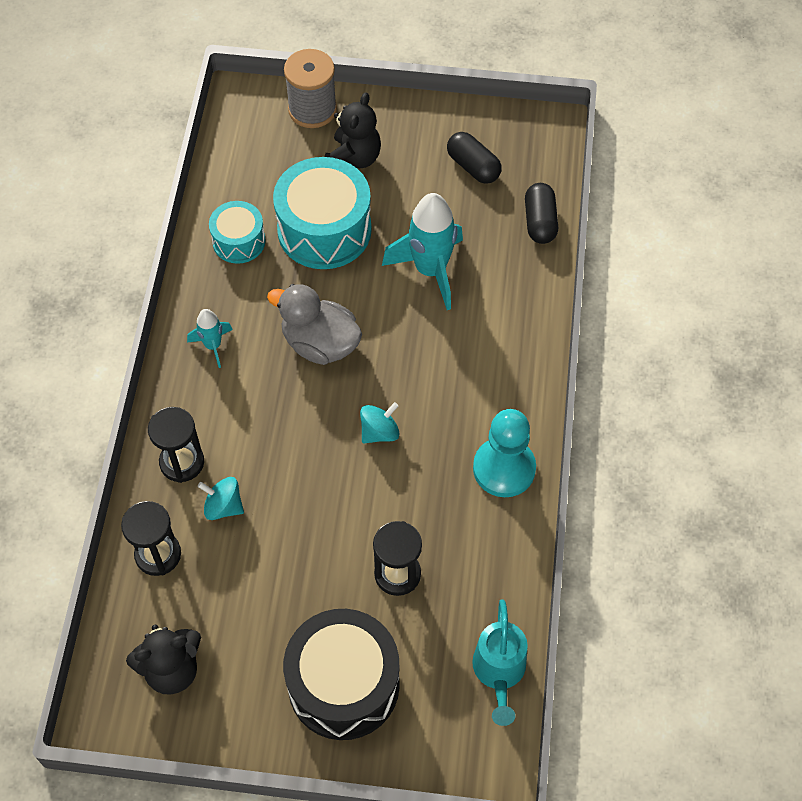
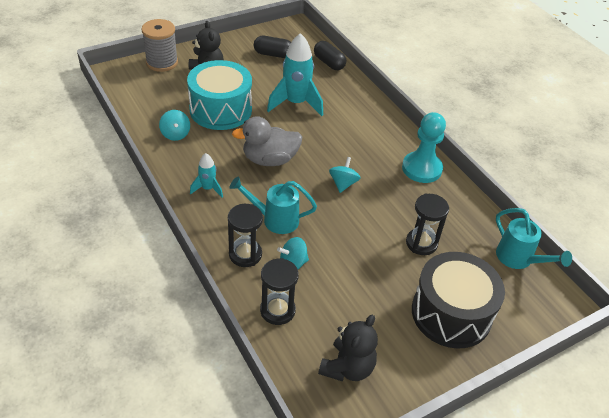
camera: 40 degrees left, 15 degrees down
(239, 241) = (175, 134): turquoise drum -> turquoise spinning top
(254, 435) = (275, 219): none -> turquoise watering can

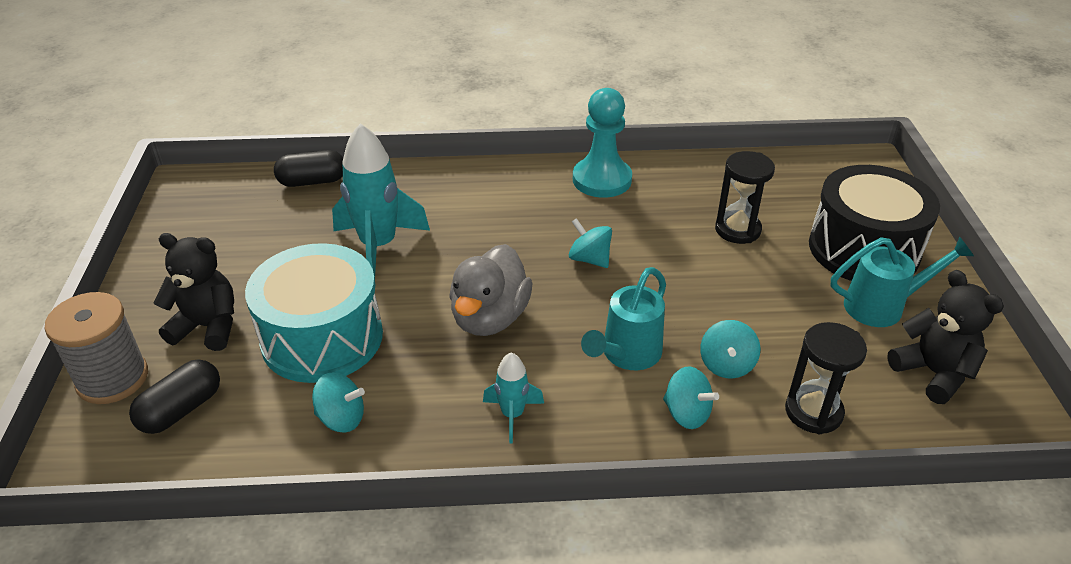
camera: 60 degrees left, 5 degrees down
(245, 254) = (686, 413): black hourglass -> turquoise spinning top
(273, 54) = (233, 230): black capsule -> black capsule (181, 409)
(518, 259) = (793, 166): turquoise watering can -> turquoise watering can (882, 306)

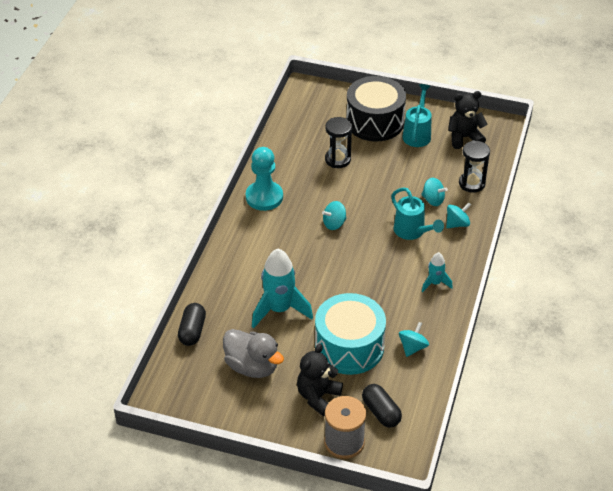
camera: 70 degrees left, 5 degrees up
(490, 318) = (363, 275): grey duck -> grey duck (252, 366)

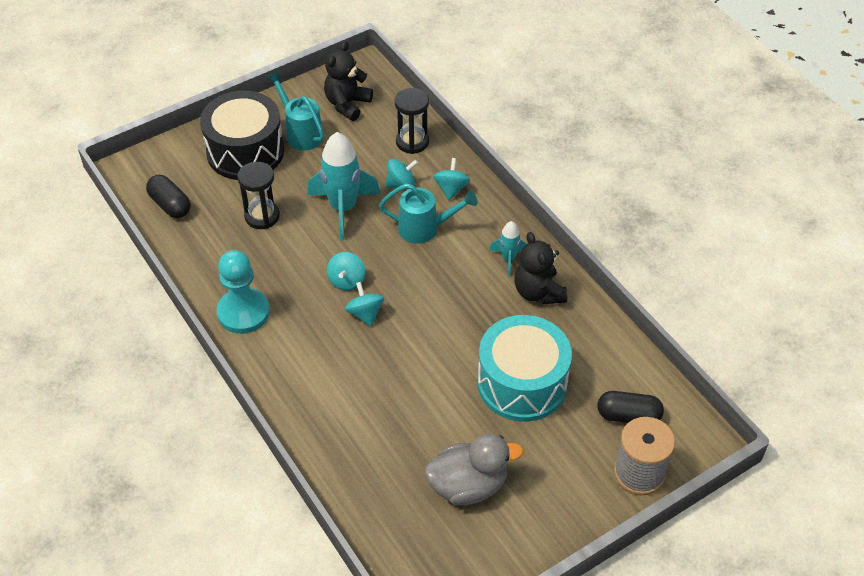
camera: 50 degrees left, 5 degrees up
(192, 331) = (365, 508): black capsule -> black capsule (170, 205)
(279, 309) = (415, 408): turquoise rocket -> turquoise rocket (343, 208)
(318, 396) = (562, 455): black teddy bear -> black teddy bear (538, 292)
(412, 347) = (571, 333): turquoise spinning top -> turquoise spinning top (365, 314)

